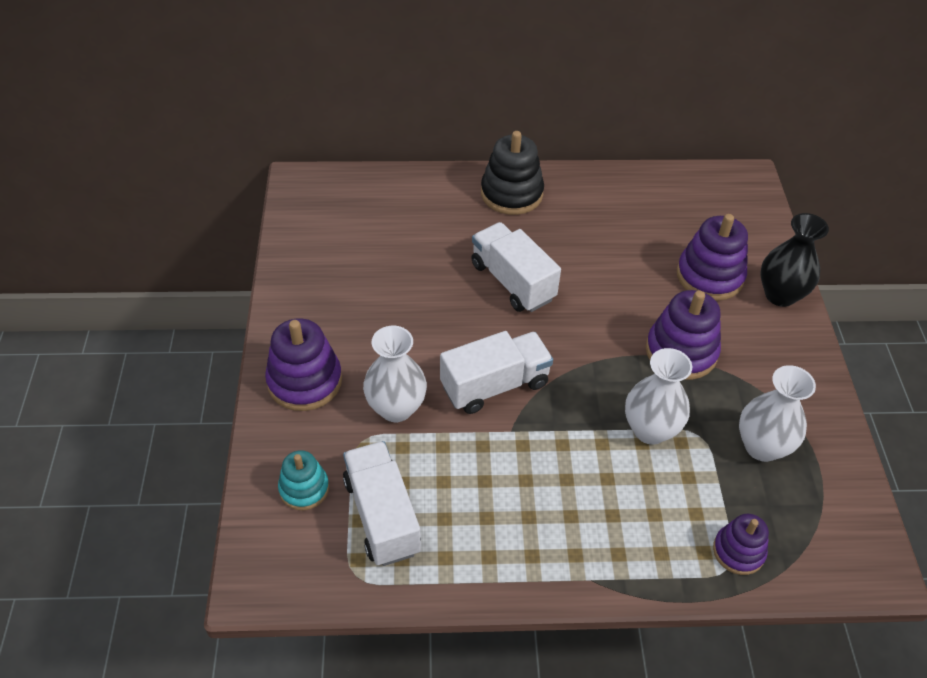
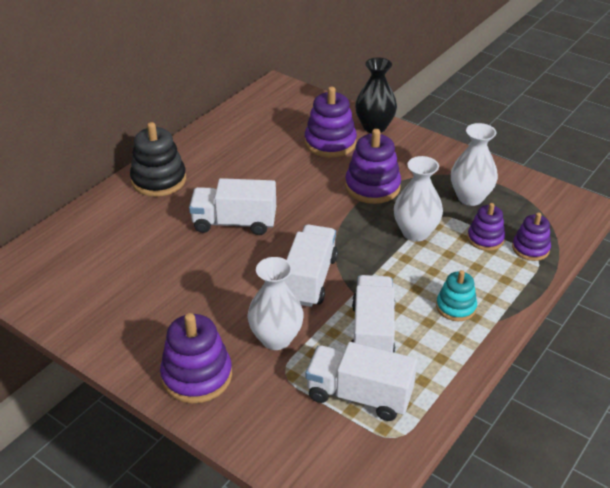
camera: 50 degrees left, 10 degrees down
(304, 488) = (294, 428): turquoise stacking toy -> turquoise stacking toy (456, 307)
(469, 479) = (372, 334): none -> white truck
(708, 498) = (485, 239): none -> purple stacking toy

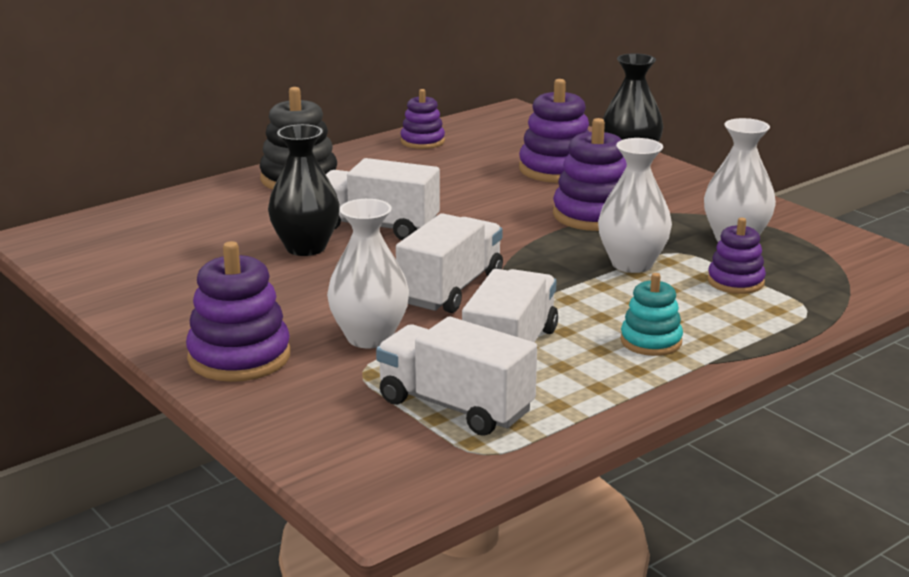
camera: 15 degrees right, 15 degrees down
(194, 253) = (306, 247): none -> black vase
(530, 248) = (801, 299): purple stacking toy -> purple stacking toy (422, 141)

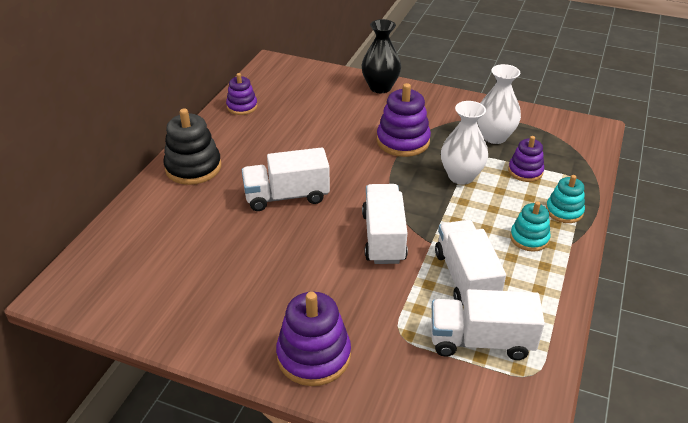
camera: 30 degrees left, 15 degrees up
(306, 247) = (259, 233): black vase -> none
(369, 337) = (376, 301): white vase -> none
(556, 169) = (346, 107): purple stacking toy -> none
(741, 331) = (564, 211): none -> turquoise stacking toy

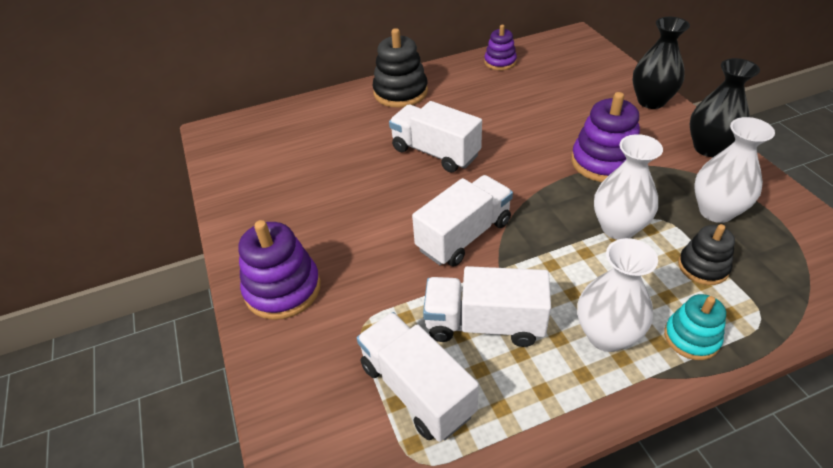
camera: 50 degrees right, 5 degrees up
(447, 101) = (709, 148): none -> black vase
(465, 278) = (484, 323): white truck -> white truck turned 120 degrees counterclockwise
(525, 171) = (703, 267): purple stacking toy -> black stacking toy
(529, 238) = (606, 335): turquoise stacking toy -> white vase

